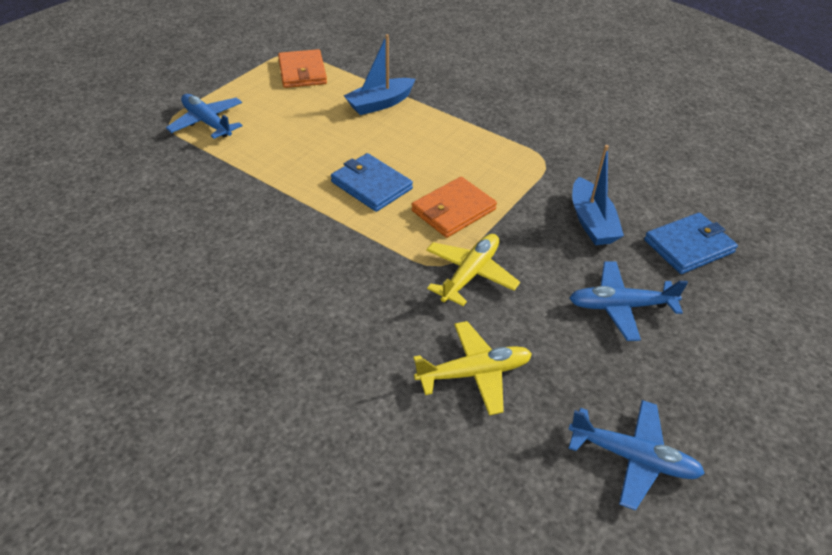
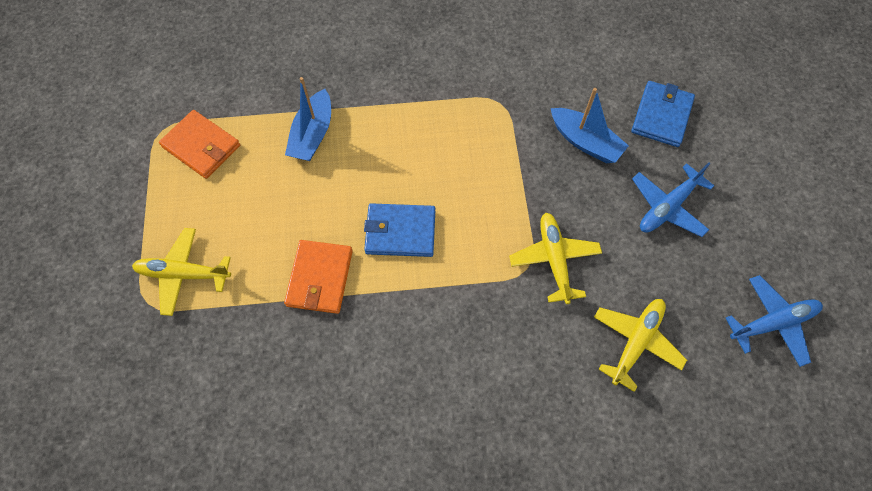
camera: 40 degrees left, 20 degrees up
(207, 122) = (183, 274): blue plane -> yellow plane
(453, 210) = (484, 207): orange wallet -> orange wallet (319, 278)

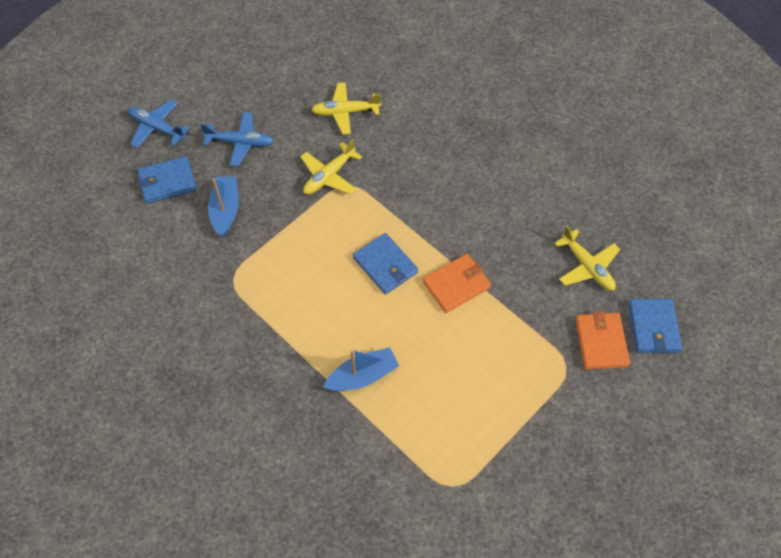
camera: 130 degrees left, 5 degrees down
(87, 428) = (653, 327): none -> blue wallet
(183, 274) = (530, 363): yellow plane -> yellow plane (587, 267)
(201, 146) = (439, 443): orange wallet -> orange wallet (601, 342)
(772, 323) = (278, 63): blue plane -> blue plane (157, 128)

